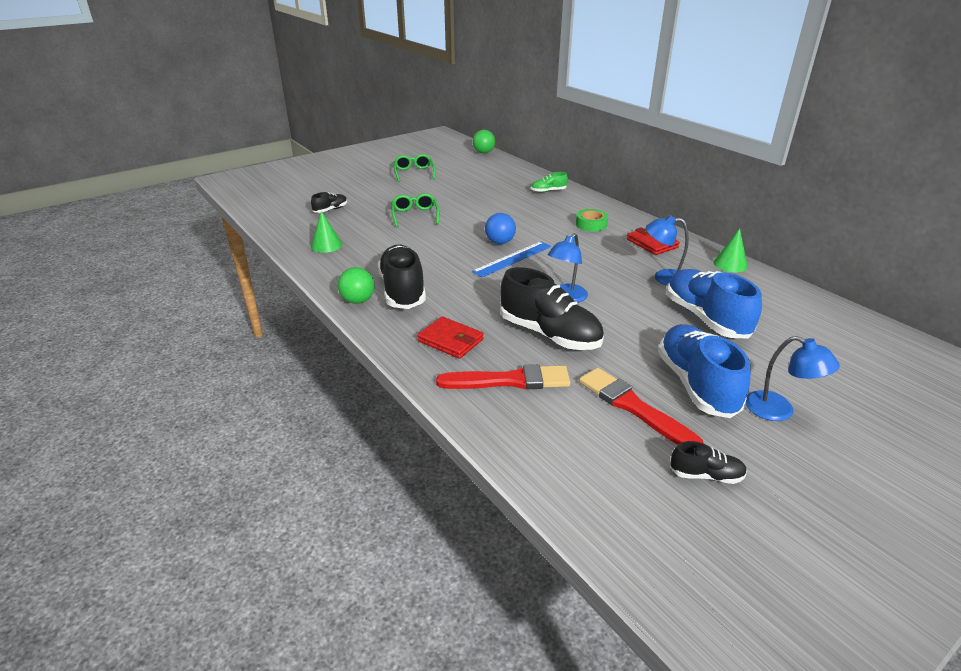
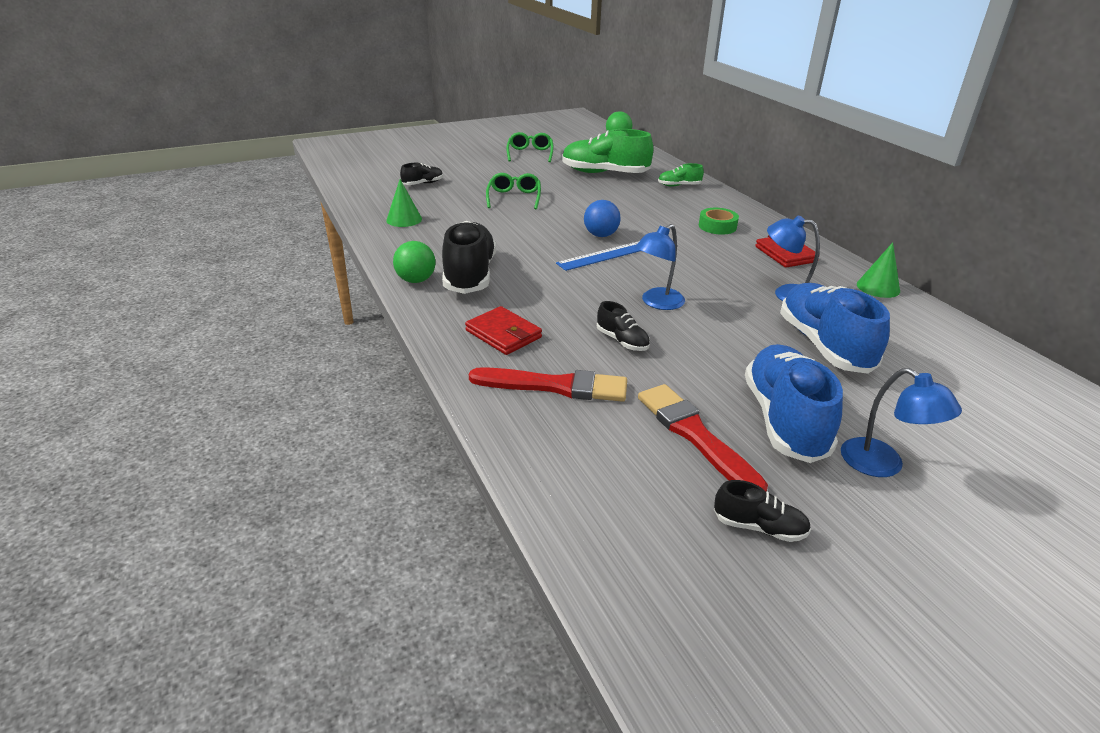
camera: 10 degrees right, 0 degrees up
(483, 185) = (604, 173): none -> green shoe
(549, 334) = (622, 341): black shoe -> black shoe, size x0.48

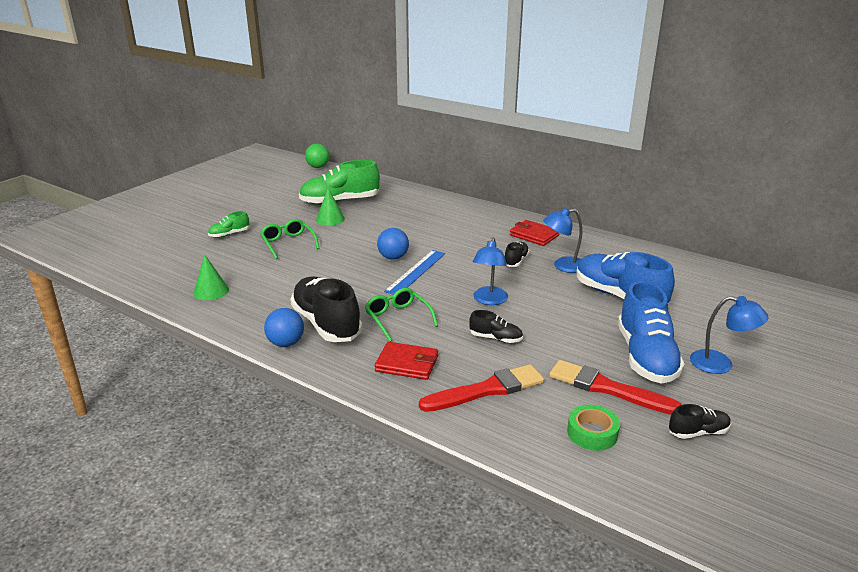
camera: 30 degrees left, 5 degrees down
(416, 280) = (286, 343): green ball -> blue ball
(423, 184) = (189, 252): black shoe -> black shoe (516, 261)
(530, 153) = (257, 198): green glasses -> green glasses (398, 318)
(679, 186) = (408, 198): green shoe -> green shoe (229, 234)
(717, 226) = (469, 226): green tape -> green tape (592, 433)
(784, 420) = (645, 356): blue shoe -> blue shoe turned 150 degrees counterclockwise
(878, 287) = (610, 243): green cone -> green cone (330, 219)

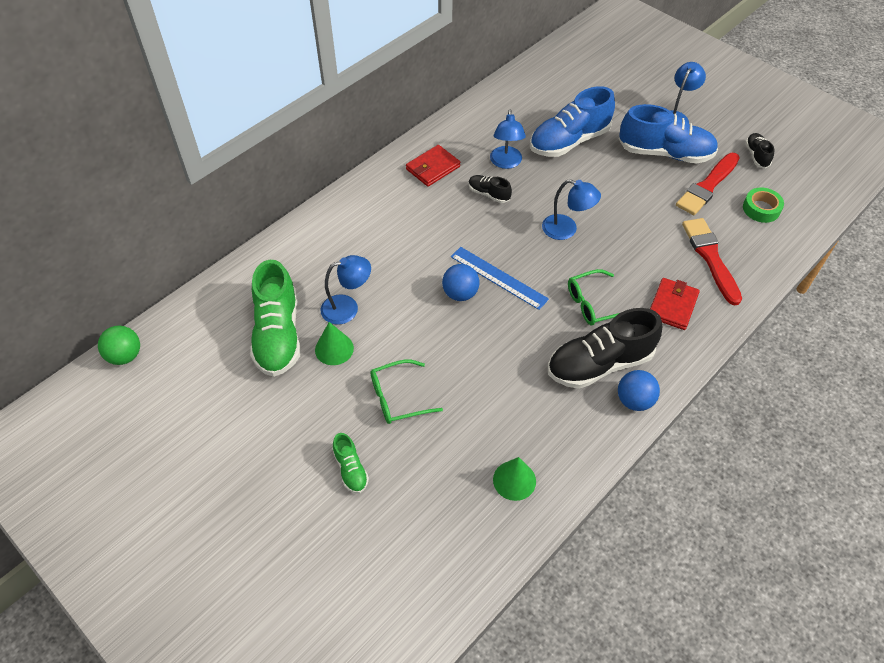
camera: 80 degrees left, 25 degrees up
(368, 219) = (347, 307): none -> blue lamp
(495, 338) = (633, 237): black shoe -> none

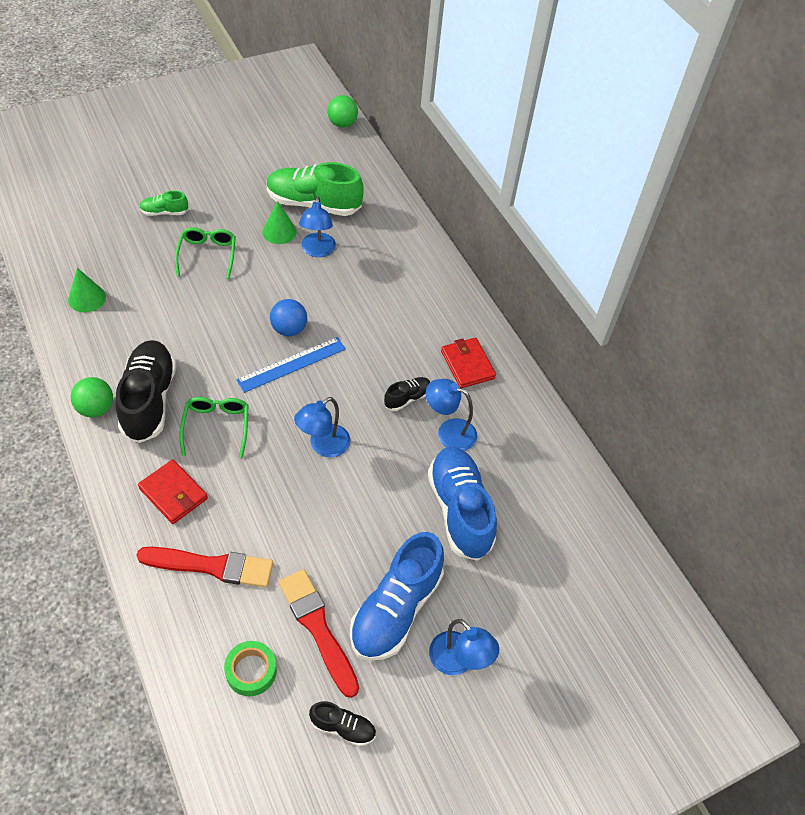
camera: 105 degrees right, 0 degrees up
(634, 400) = (96, 408): blue ball -> green ball

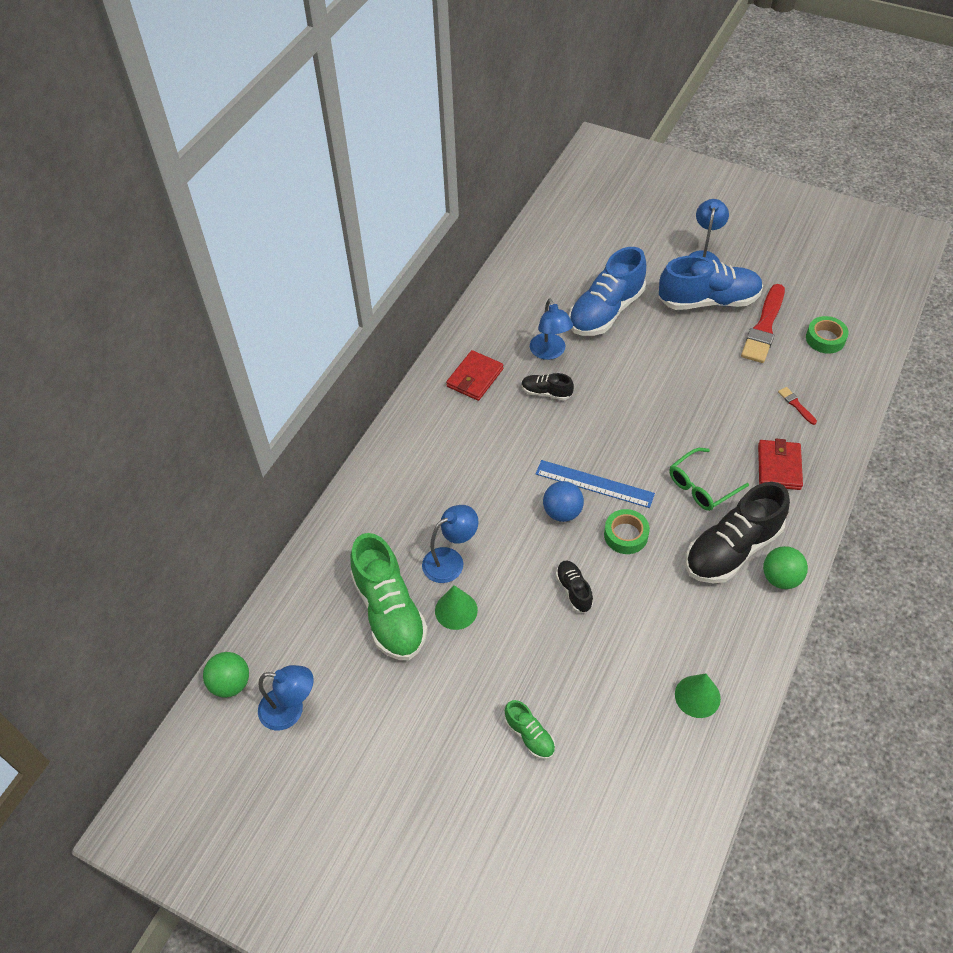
camera: 120 degrees left, 0 degrees up
(207, 255) = (545, 644): green glasses -> none
(211, 566) = (796, 405): red brush -> red brush, size x0.44
(231, 349) = (625, 535): none -> green tape
(323, 446) = (642, 412): blue lamp -> blue lamp (290, 710)
(343, 727) = (799, 281): black shoe -> black shoe (574, 590)

